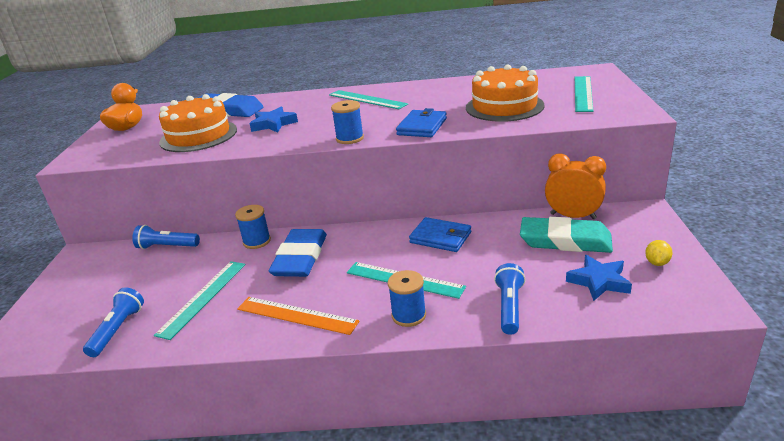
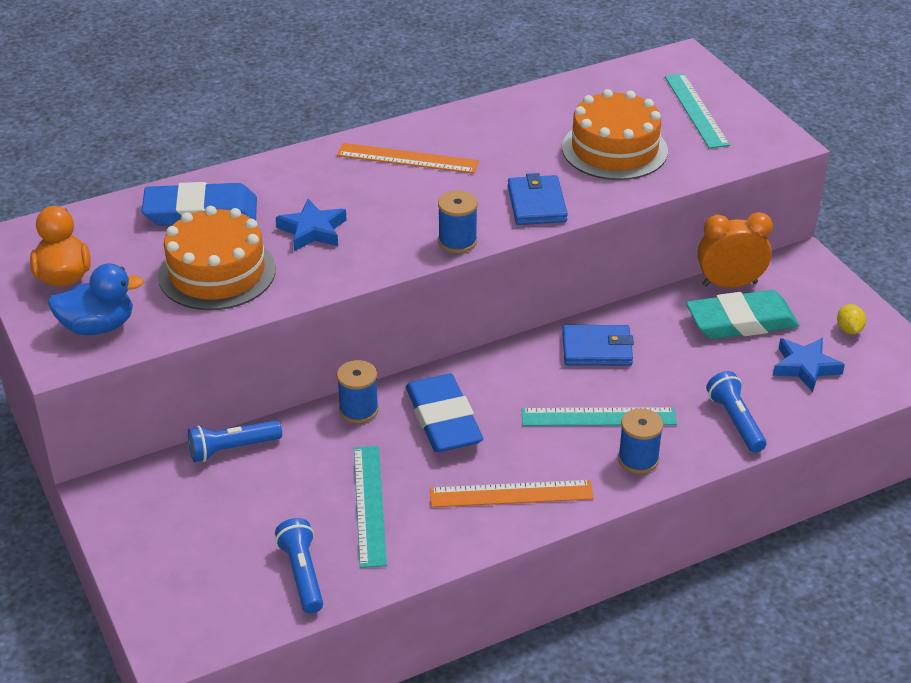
camera: 30 degrees left, 10 degrees up
(108, 150) = (98, 326): none -> blue duck
(367, 99) = (407, 158): turquoise ruler -> orange ruler

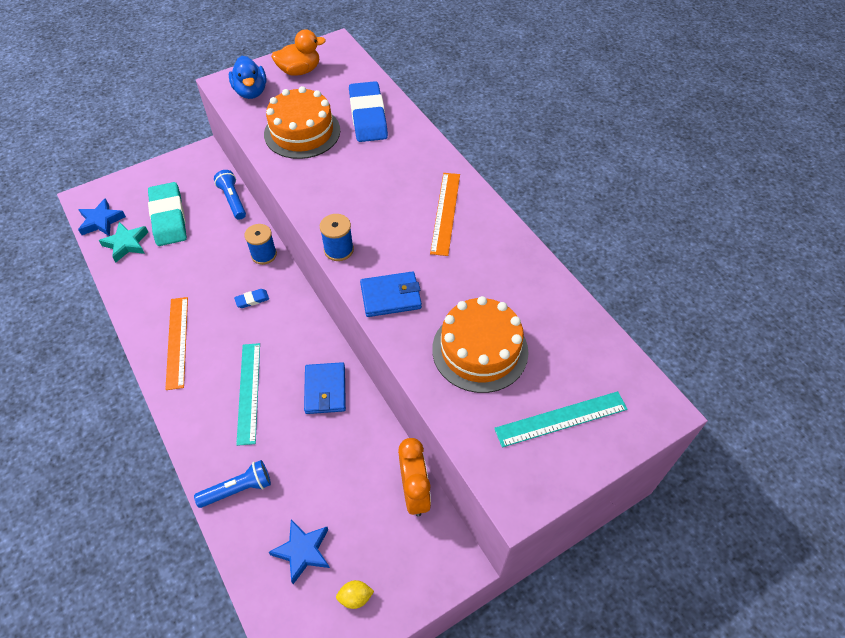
camera: 85 degrees right, 15 degrees up
(302, 574) = (126, 244): blue flashlight -> turquoise star
(312, 230) = (349, 171): blue star -> blue star (101, 221)
(369, 505) = (177, 269): turquoise ruler -> none
(443, 419) = (252, 300): blue eraser -> blue eraser, size x0.41
(638, 459) = (202, 418): blue spool -> none
(741, 321) = (363, 500): turquoise eraser -> turquoise eraser (168, 217)

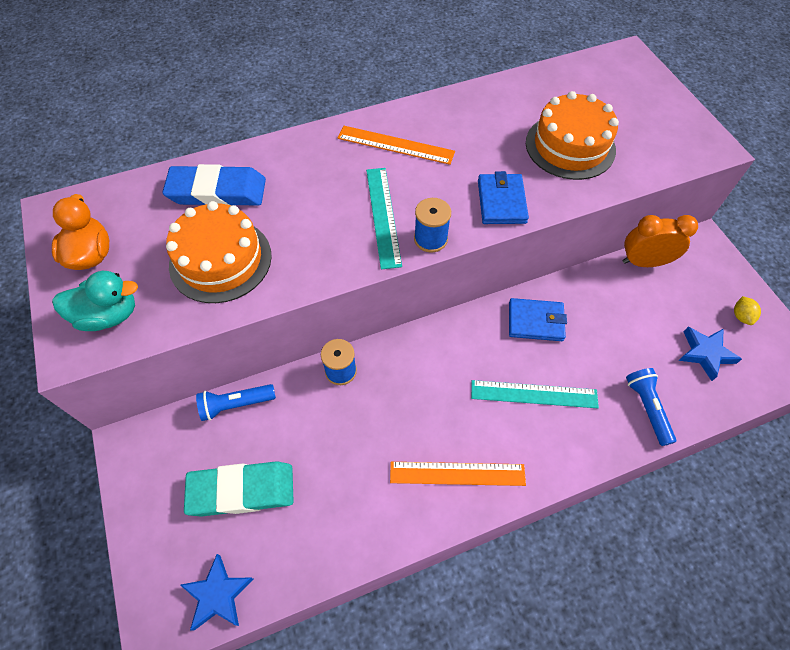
camera: 80 degrees left, 5 degrees up
(126, 244) = (276, 550): turquoise star -> none
(251, 92) = (109, 315): blue duck -> turquoise duck
(252, 300) = (408, 386): blue eraser -> none
(561, 419) = (639, 109): turquoise ruler -> turquoise ruler (383, 216)

